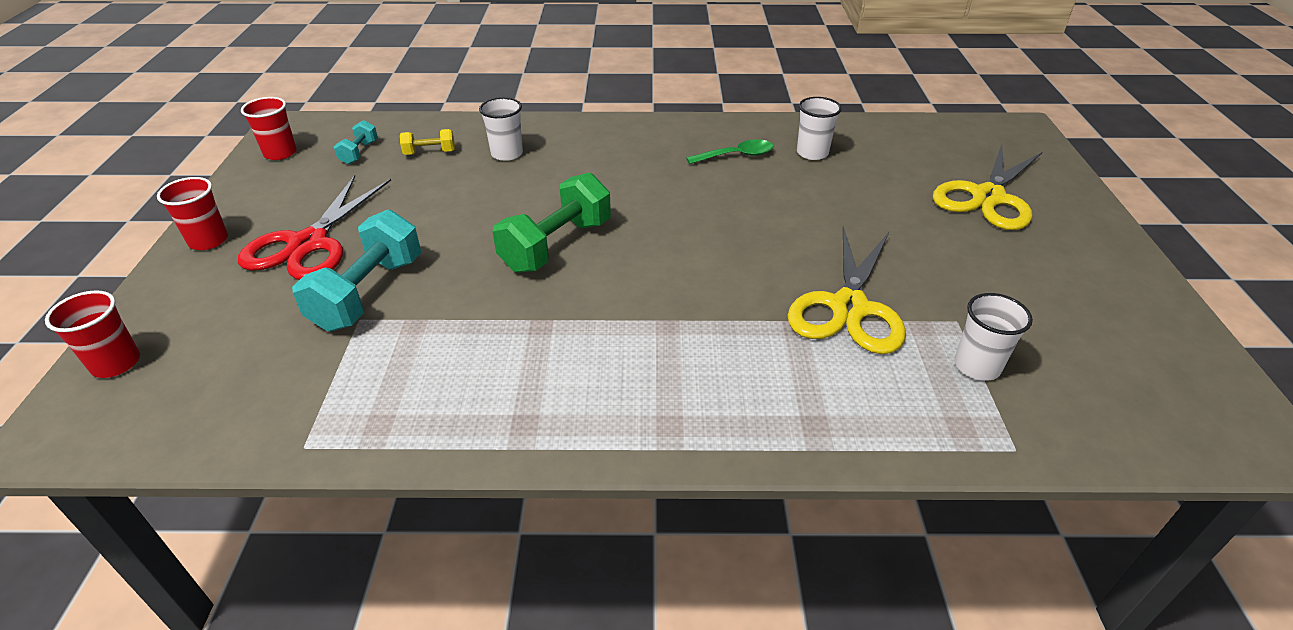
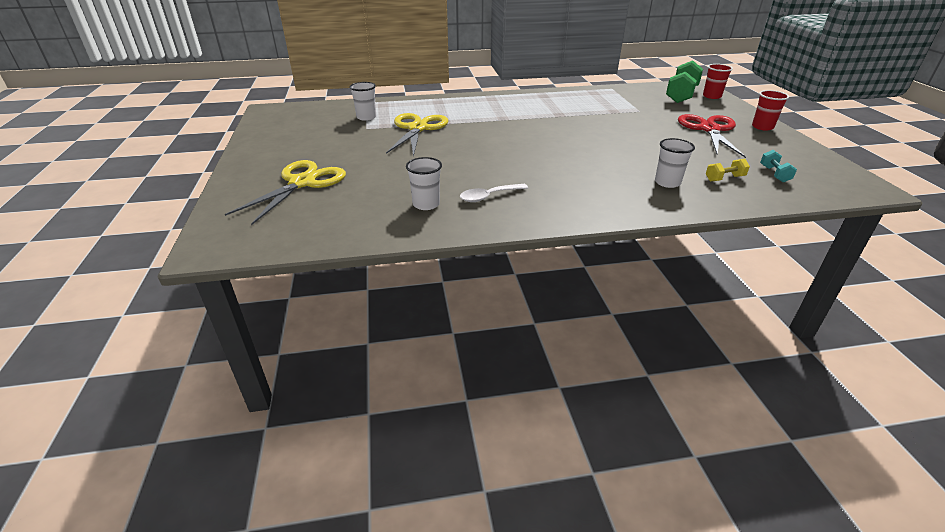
camera: 170 degrees right, 5 degrees down
(280, 153) = (827, 169): red cup -> none
(368, 293) = (648, 117): turquoise dumbbell -> none
(556, 245) = (578, 138): green dumbbell -> green dumbbell (681, 95)
(736, 156) = (489, 196): green spoon -> white spoon

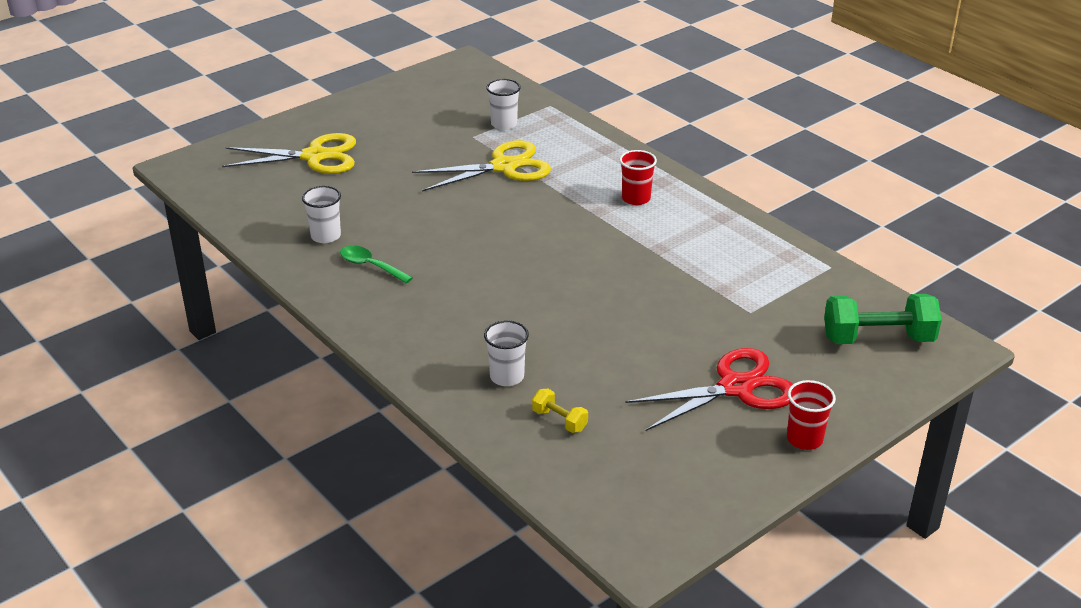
camera: 60 degrees right, 0 degrees up
(489, 196) = (370, 266): white spoon -> green spoon
(711, 96) = (910, 371): red cup -> red cup (636, 198)
(774, 174) = (613, 462): turquoise dumbbell -> none

